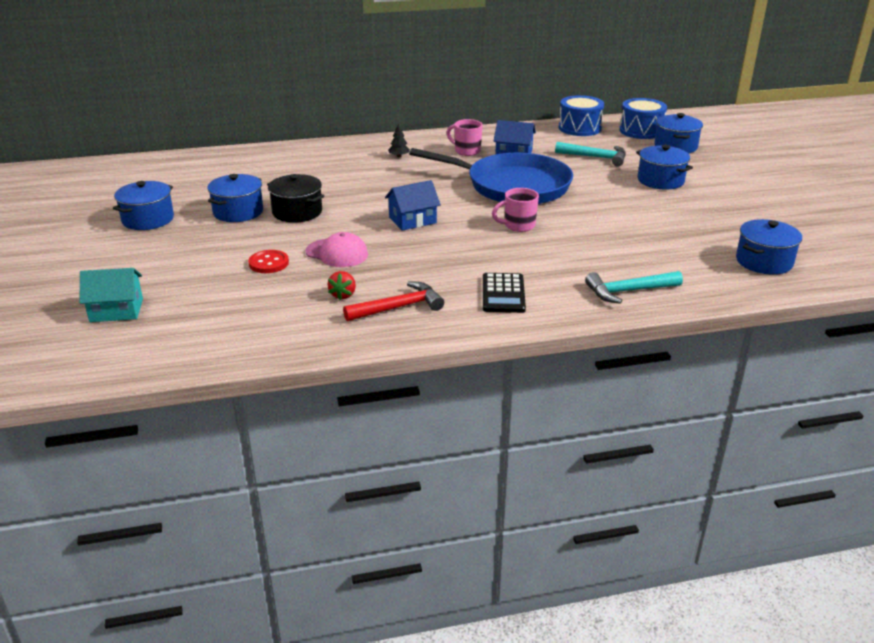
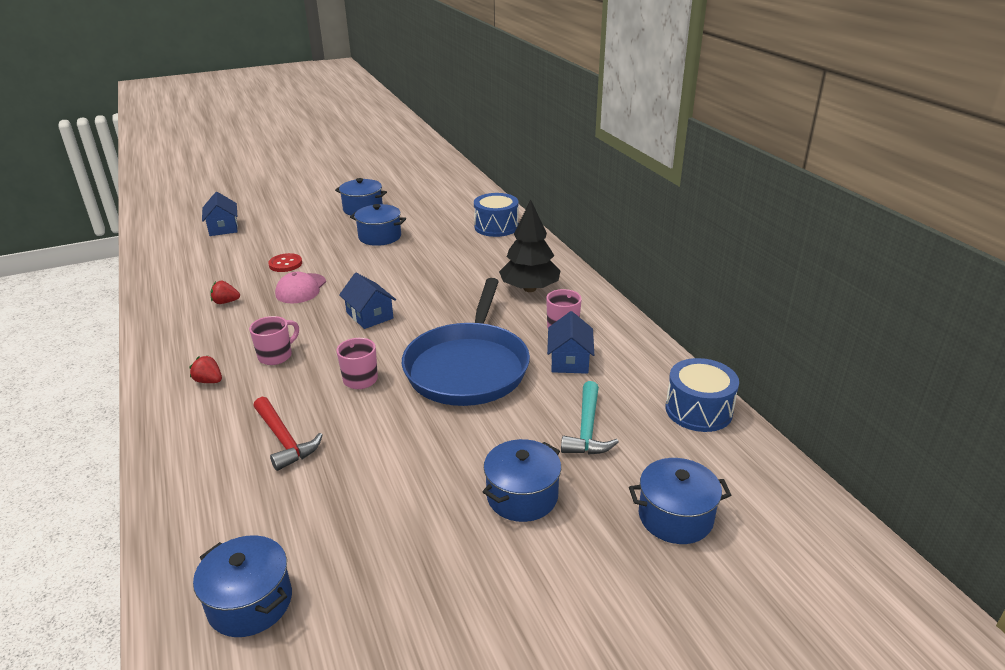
camera: 80 degrees right, 0 degrees up
(116, 310) = (223, 228): turquoise house -> blue house
(297, 212) = (382, 260): black pot -> none
(398, 307) = (198, 329): red hammer -> red hammer (284, 440)
(399, 156) = (530, 289): black tree -> black tree, size x2.50
(469, 262) = (276, 356): none -> pink mug
(503, 294) = (209, 381): black calculator -> red strawberry
(629, 291) = (194, 466): turquoise hammer -> none
(641, 131) = (727, 475): blue drum -> blue drum (496, 227)

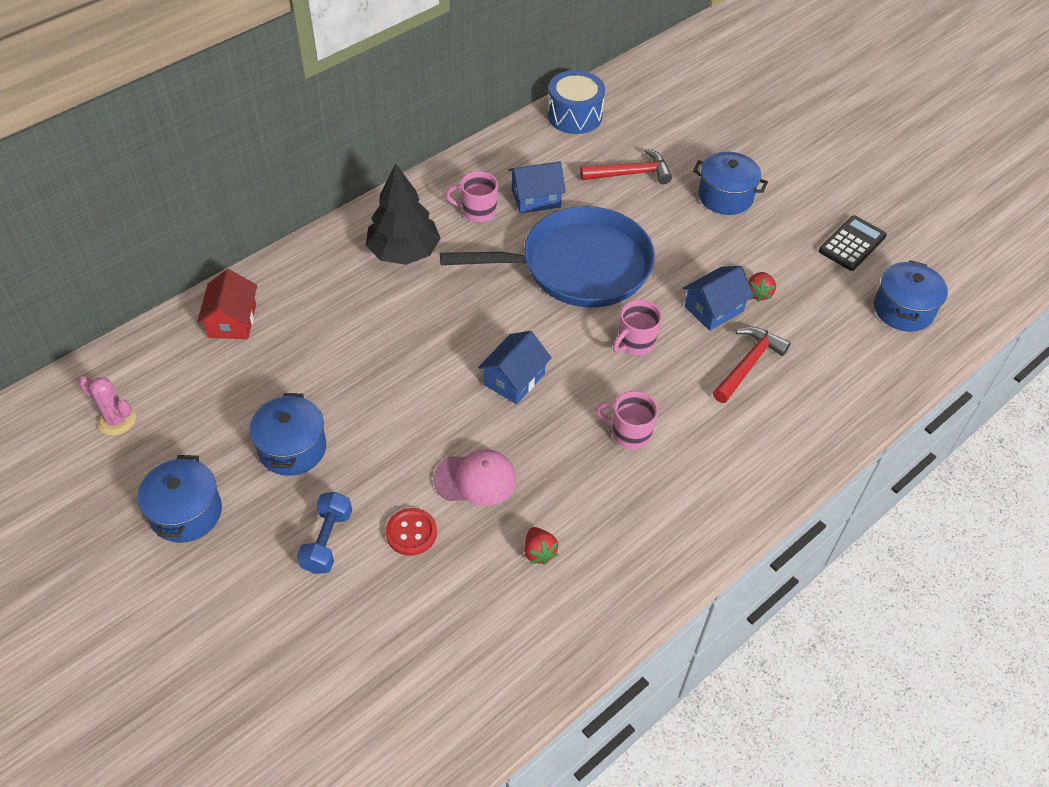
camera: 110 degrees left, 20 degrees up
(209, 381) = (700, 473): red strawberry -> red strawberry (758, 293)
(223, 228) = (301, 703): blue house -> blue house (714, 309)
(306, 241) = (327, 541): none -> blue dumbbell
(384, 595) = (852, 244): none -> black calculator
(440, 196) = (116, 420): none -> pink cactus
(496, 227) = (232, 321): blue drum -> red house
(587, 429) = (630, 173): turquoise hammer -> red hammer
(675, 517) = (700, 121): blue pot -> none

